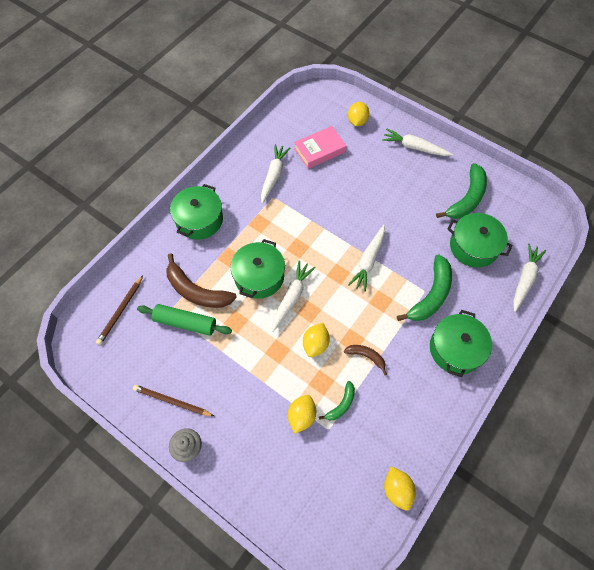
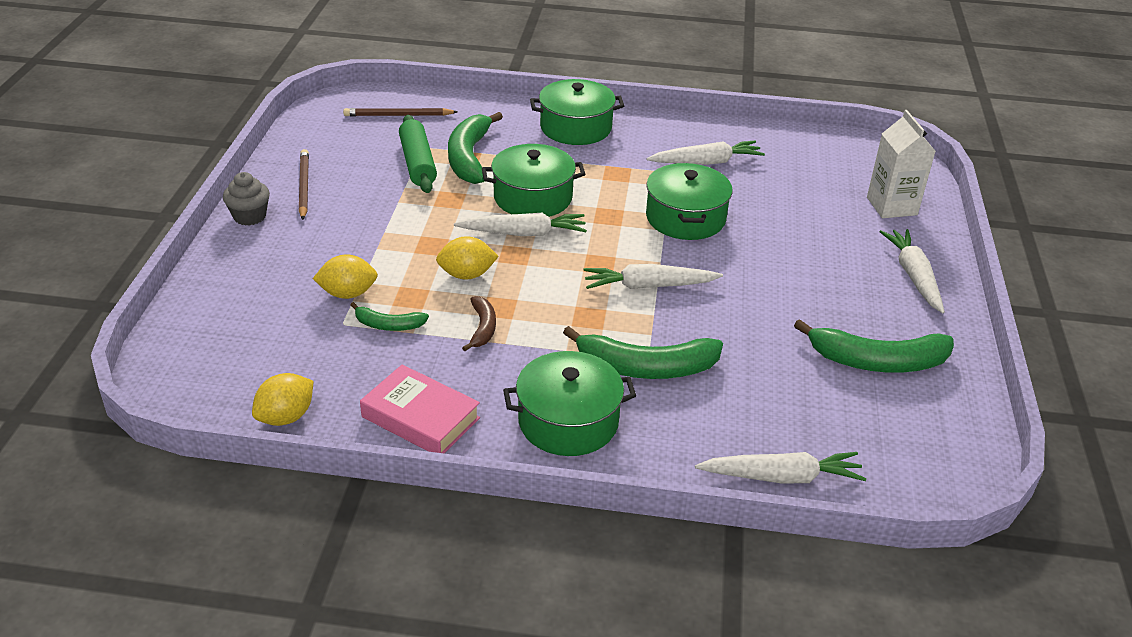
camera: 60 degrees right, 25 degrees down
(196, 291) = (469, 157): brown banana -> green banana
(319, 150) = (796, 187): pink book -> pink book (420, 417)
(357, 121) = (891, 206): yellow lemon -> white carton
(473, 246) = (787, 394): green pot -> green pot (685, 218)

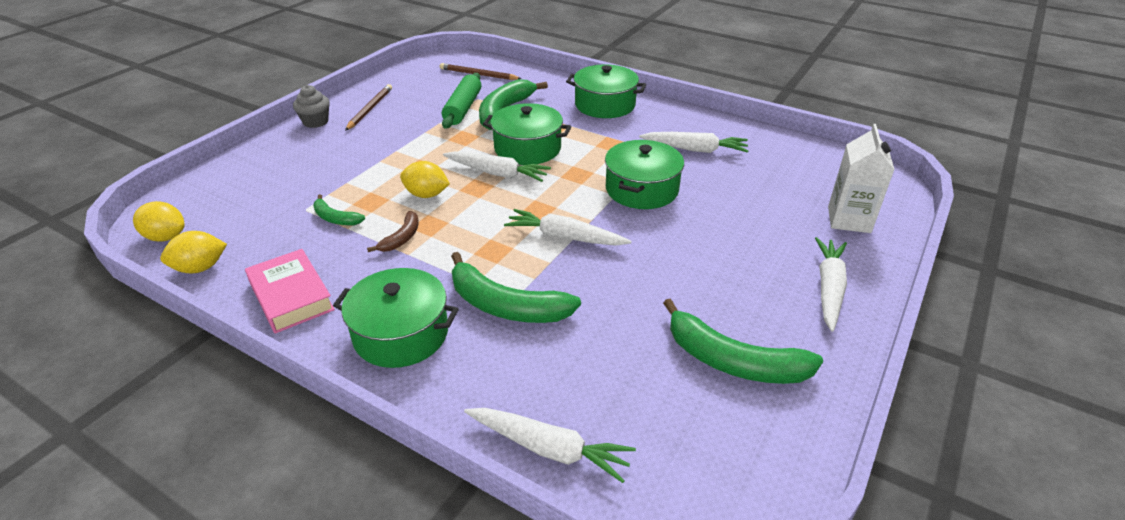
camera: 25 degrees right, 0 degrees up
(348, 294) = (329, 188): yellow lemon -> yellow lemon (166, 237)

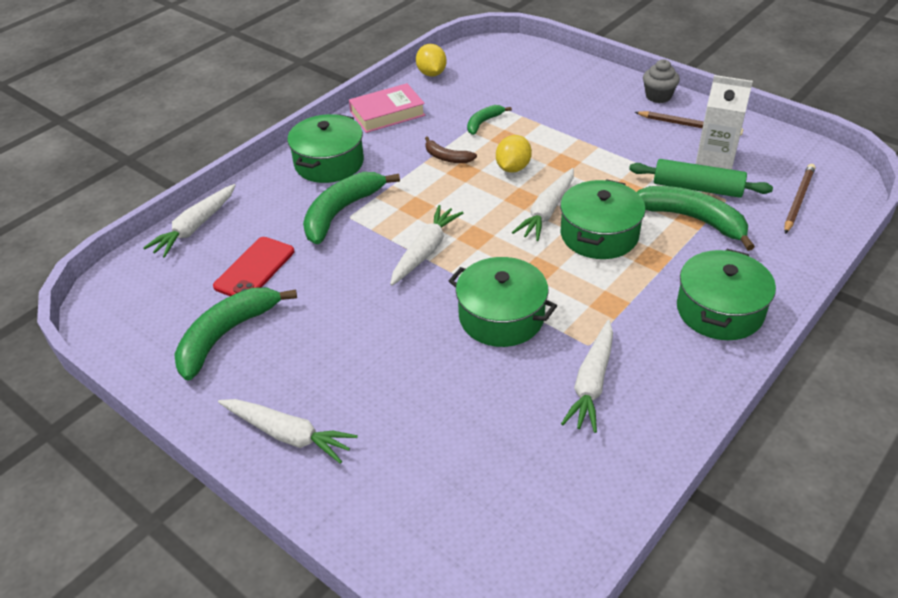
camera: 100 degrees right, 5 degrees up
(166, 237) = (473, 54): yellow lemon -> none
(620, 362) = (254, 269): none -> red phone
(849, 220) = (402, 502): white carton -> white carton (716, 157)

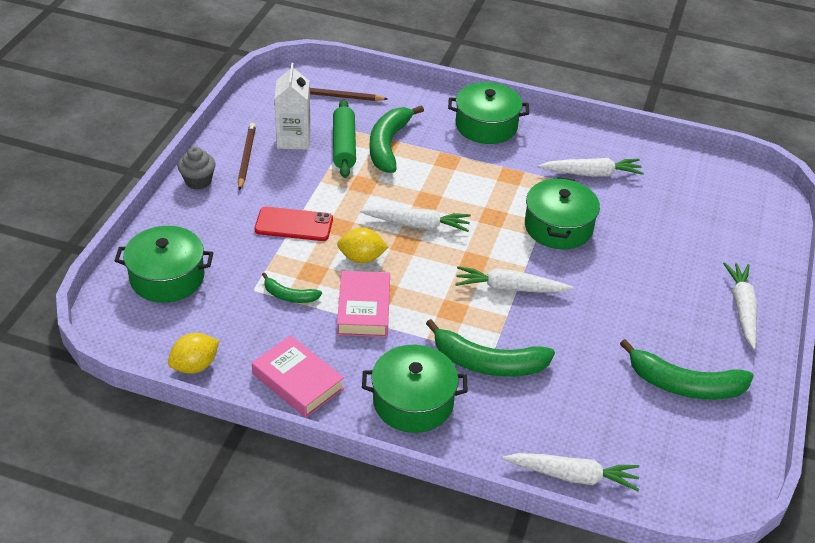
camera: 115 degrees left, 0 degrees up
(254, 269) = (600, 399): red phone -> red phone (294, 224)
(447, 157) = (364, 309): brown banana -> pink book
(599, 234) = (433, 191): green pot -> green pot (167, 277)

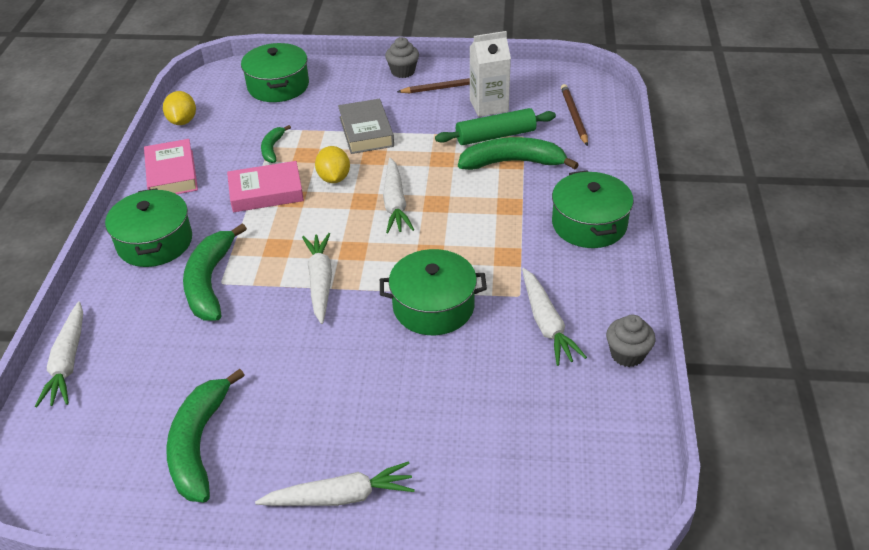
camera: 80 degrees right, 0 degrees up
(195, 366) = (182, 121): yellow lemon -> yellow lemon turned 45 degrees clockwise
(294, 224) = (366, 131): red phone -> grey book
(298, 381) = (172, 174): pink book -> pink book turned 45 degrees counterclockwise
(630, 145) = (627, 354): none -> grey cupcake

